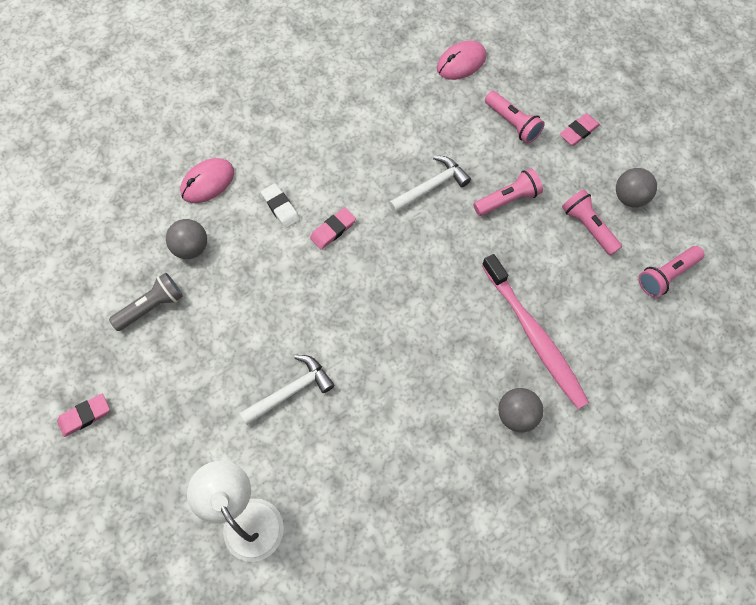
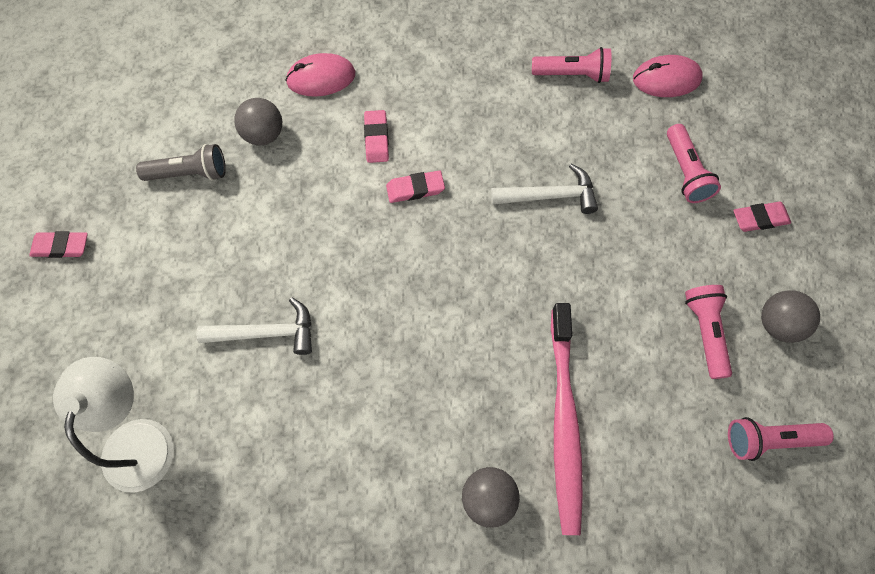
camera: 30 degrees right, 0 degrees up
(280, 207) = (376, 139): white eraser -> pink eraser
(507, 199) = (627, 253): pink flashlight -> pink flashlight (572, 74)

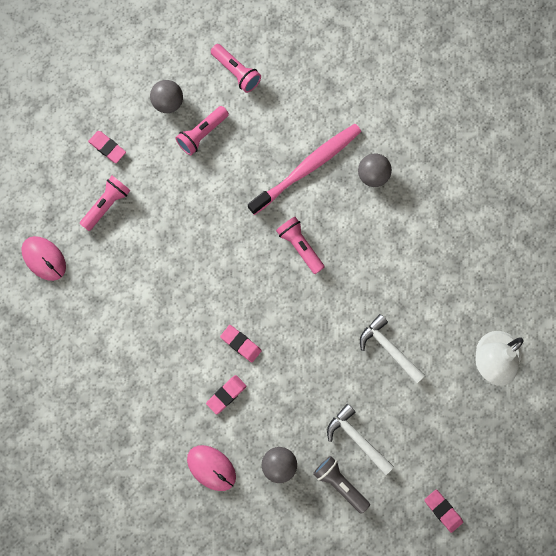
camera: 130 degrees left, 10 degrees up
(549, 196) = (184, 267): white hammer -> white hammer (357, 439)
(572, 74) = (84, 316): pink flashlight -> pink flashlight (300, 246)

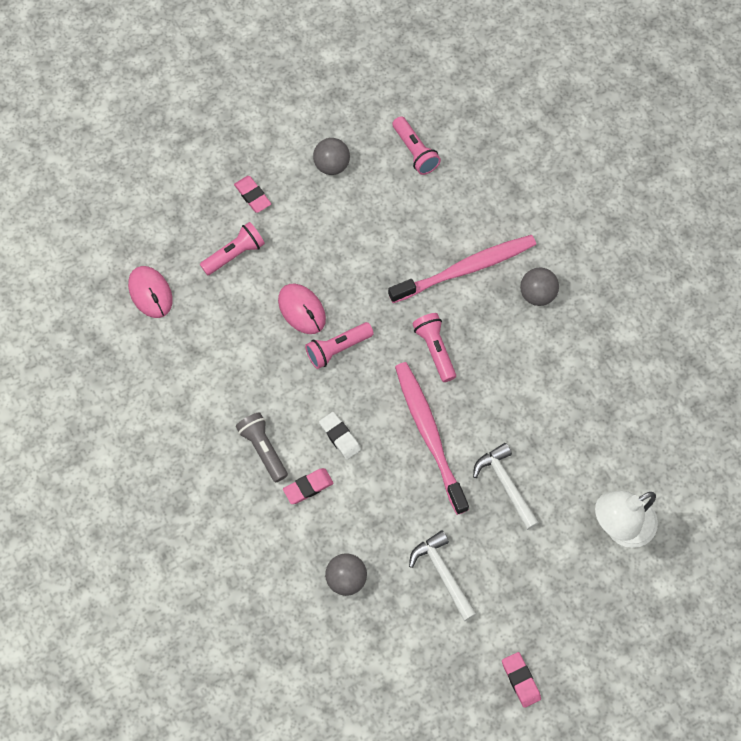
camera: 15 degrees right, 10 degrees down
(202, 134) = (359, 206): pink flashlight -> pink flashlight (337, 349)
(211, 468) = (269, 562): pink mouse -> pink mouse (302, 310)
(241, 344) = (340, 436): pink eraser -> white eraser
(314, 321) = (429, 434): none -> pink toothbrush
(340, 483) = (410, 618): grey flashlight -> grey flashlight (263, 449)

